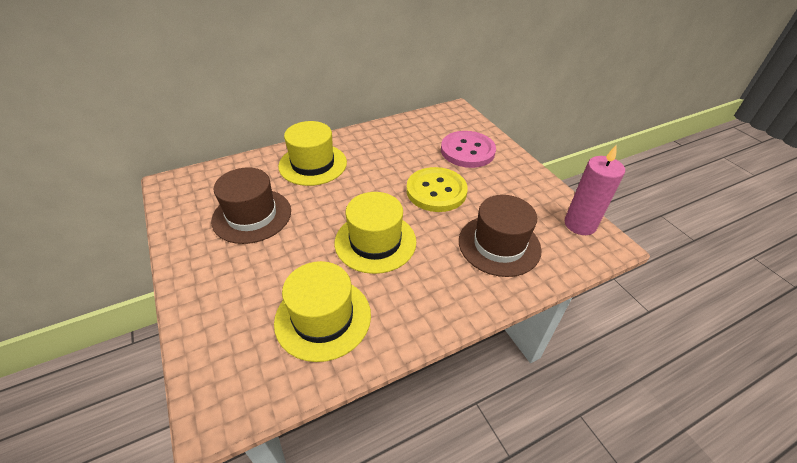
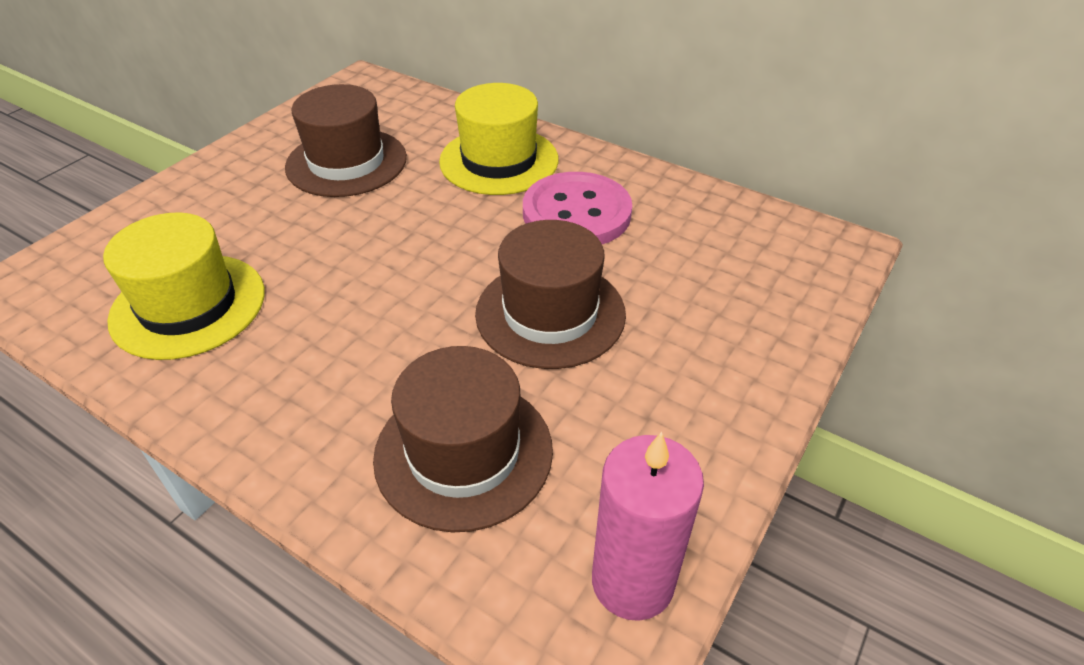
camera: 60 degrees right, 0 degrees up
(375, 242) = (368, 293): yellow hat -> none
(436, 191) = (550, 313): yellow button -> brown hat
(467, 151) = (716, 310): pink button -> pink button (576, 213)

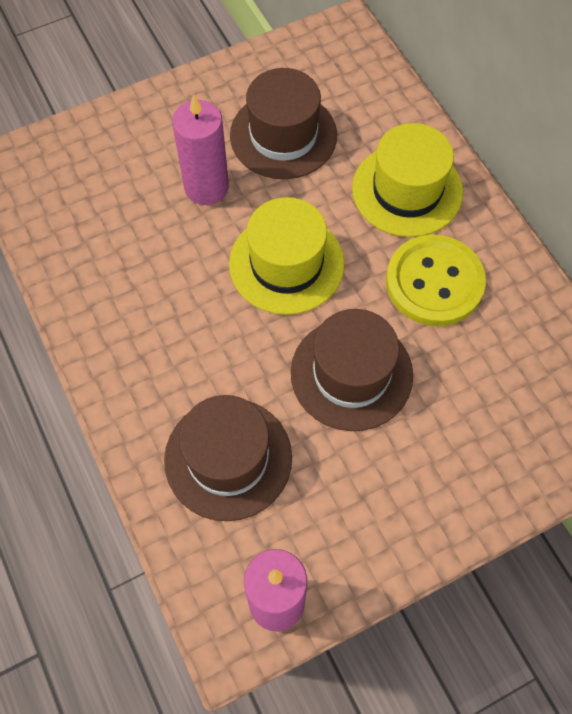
camera: 30 degrees right, 20 degrees up
(188, 305) = (111, 239): yellow hat -> yellow hat (286, 264)
(285, 225) = (206, 187): none -> pink candle
(576, 213) = (434, 282): pink button -> yellow button

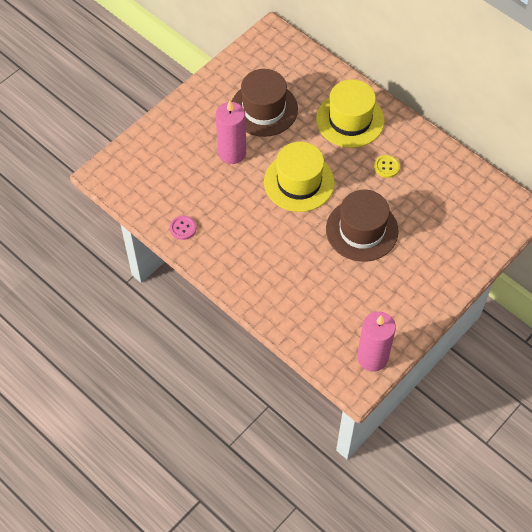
camera: 20 degrees left, 5 degrees down
(80, 280) = (183, 228): none -> pink button
(228, 458) = (314, 295): brown hat -> none
(434, 282) = (386, 167): yellow button -> yellow button, size x0.44

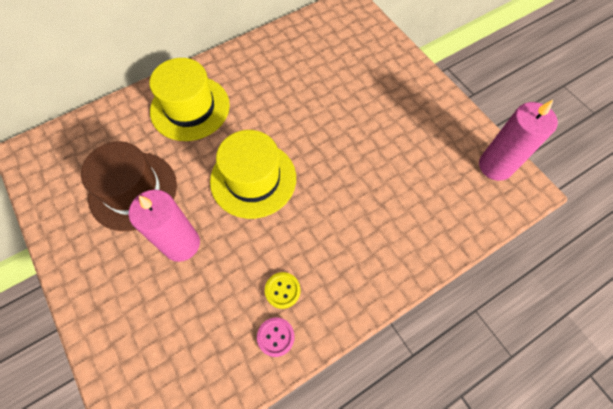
camera: 75 degrees left, 5 degrees up
(362, 230) = (336, 134): brown hat -> none
(386, 167) = (264, 91): yellow button -> yellow button (282, 290)

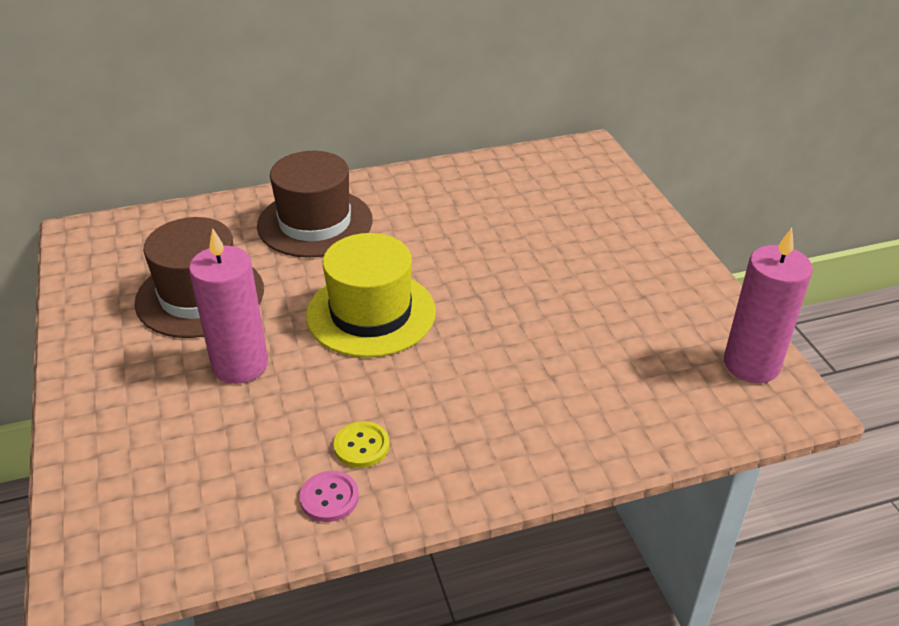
camera: 15 degrees right, 25 degrees down
(190, 108) = (315, 223): yellow hat -> brown hat

